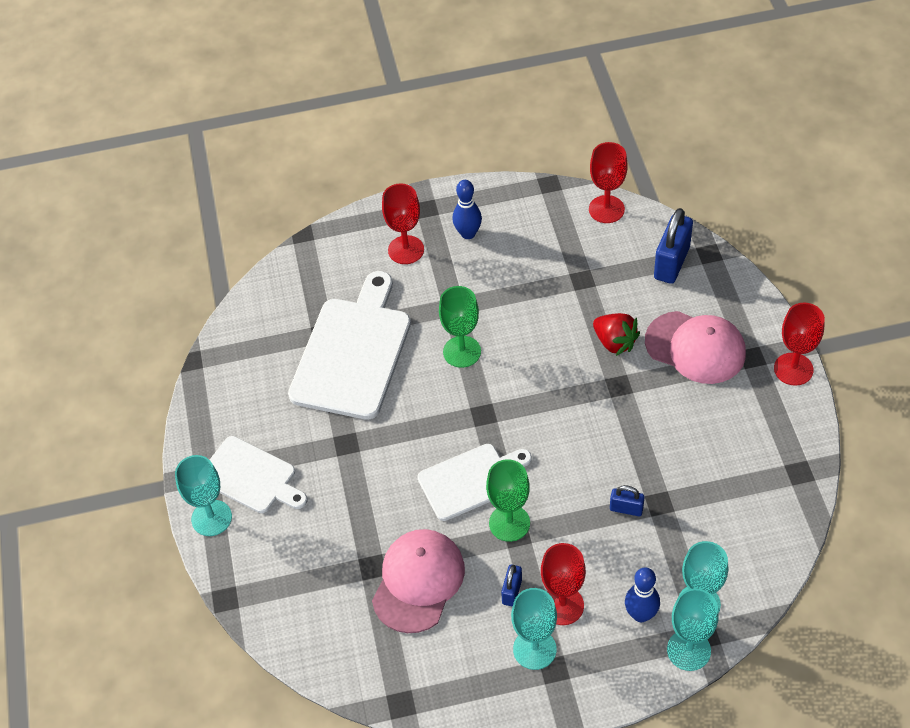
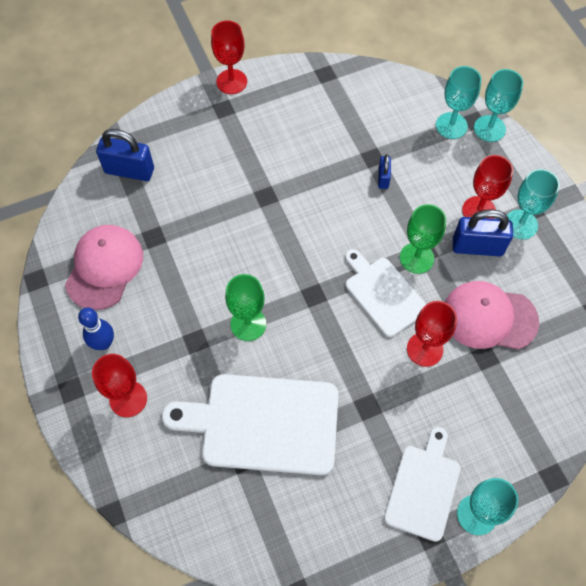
camera: 105 degrees left, 10 degrees up
(512, 591) = (477, 247): blue padlock -> blue padlock, size x1.89
(606, 209) = (68, 227): red goblet -> red goblet (424, 349)
(615, 342) = (221, 204): red strawberry -> none
(641, 614) = (470, 160): blue bowling pin -> none
(695, 347) = (219, 146): pink cap -> pink cap (104, 268)

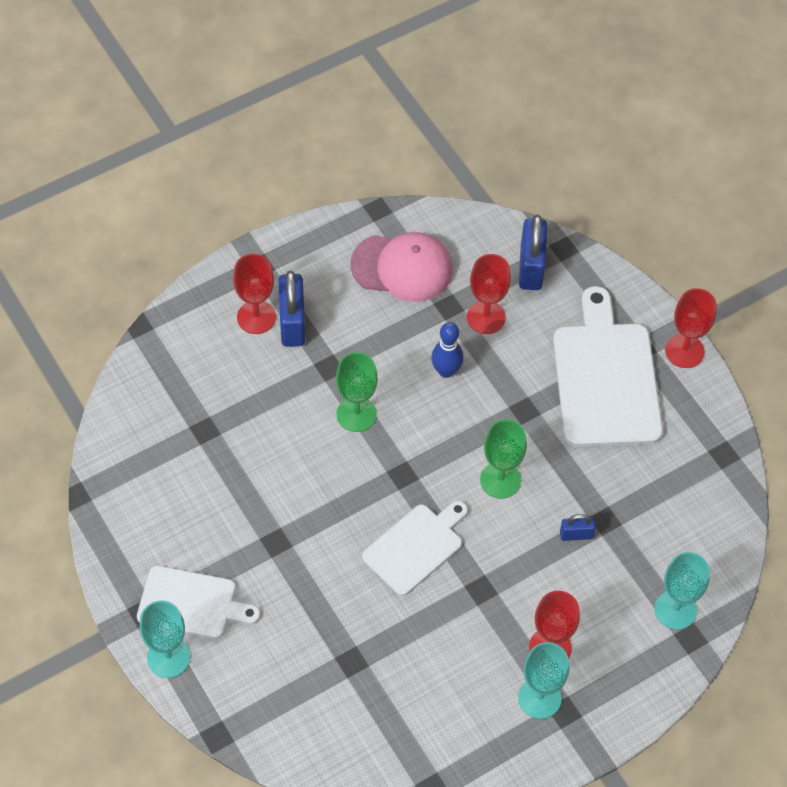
camera: 80 degrees right, 5 degrees down
(103, 343) = (314, 284): blue bowling pin -> blue bowling pin (446, 371)
(263, 423) = (244, 443): white cutting board -> white cutting board (605, 378)
(416, 258) = (469, 580): green goblet -> green goblet (500, 480)
(424, 349) = (352, 595): red goblet -> red goblet (486, 317)
(477, 247) = (497, 648): blue padlock -> blue padlock (292, 323)
(489, 128) = (681, 657): turquoise goblet -> none
(489, 317) = (403, 664): pink cap -> none

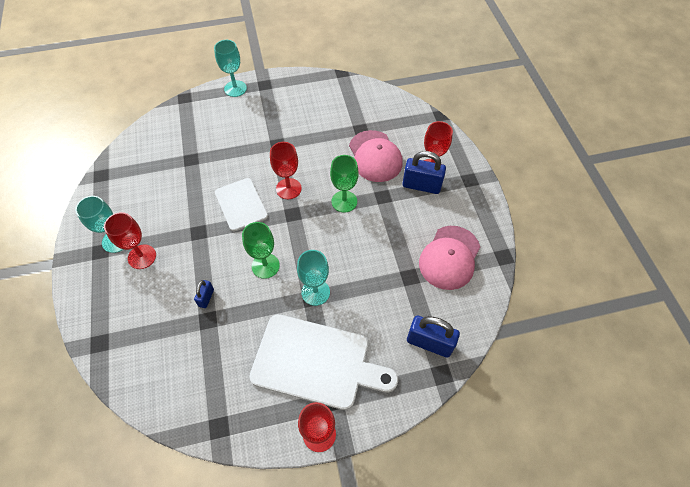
camera: 110 degrees right, 0 degrees up
(192, 603) = (259, 103): white cutting board -> none
(256, 395) = (375, 156): none -> pink cap
(446, 371) = (358, 259): blue bowling pin -> none
(486, 317) = (394, 297): red goblet -> red goblet (288, 188)
(675, 610) = (123, 341): turquoise goblet -> turquoise goblet (315, 292)

